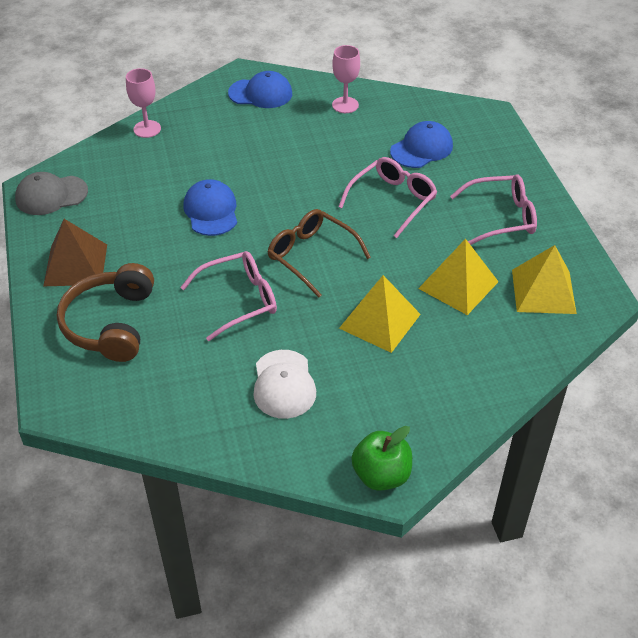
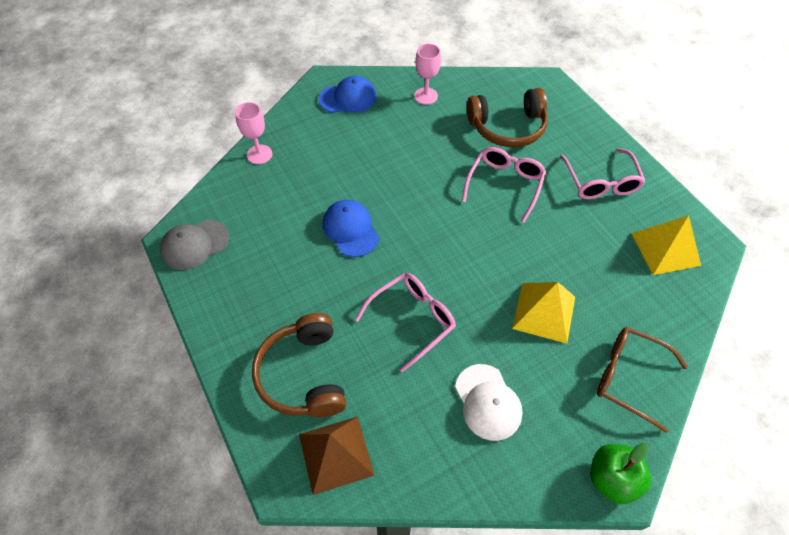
camera: 15 degrees left, 10 degrees up
(75, 265) = (246, 316): brown pyramid -> brown pyramid (336, 454)
(311, 256) = (458, 257): brown glasses -> brown glasses (629, 377)
(421, 148) = (507, 127): blue cap -> brown headphones
(458, 285) = (594, 259): yellow pyramid -> none
(501, 217) = (601, 182): pink glasses -> pink glasses turned 105 degrees clockwise

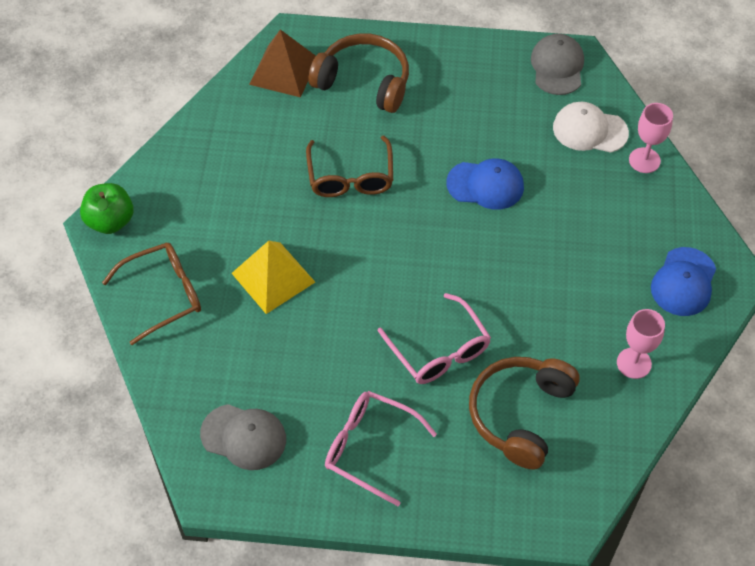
camera: 125 degrees right, 0 degrees up
(412, 320) = (350, 177): pink glasses -> brown glasses
(488, 402) = (236, 183): white cap -> white cap (589, 130)
(665, 249) = (244, 437): yellow pyramid -> grey cap

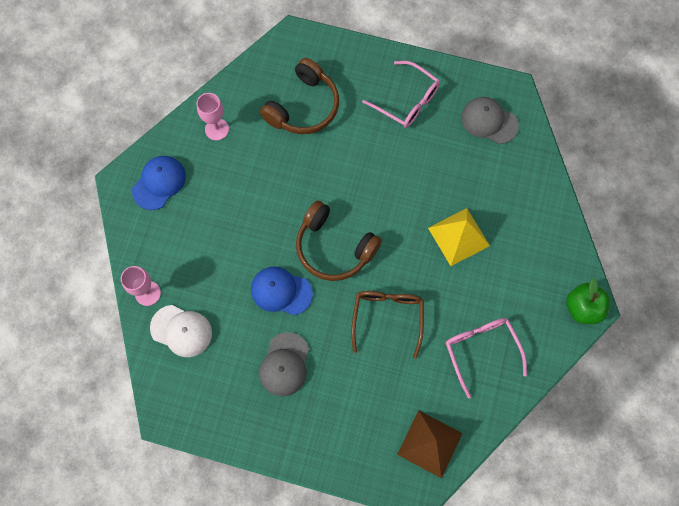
camera: 170 degrees left, 15 degrees up
(164, 295) = (541, 235): brown glasses -> none
(363, 82) = (360, 417): brown headphones -> brown headphones (334, 247)
(439, 350) = (347, 160): pink glasses -> pink glasses (481, 350)
(557, 67) = (186, 405): grey cap -> grey cap (284, 364)

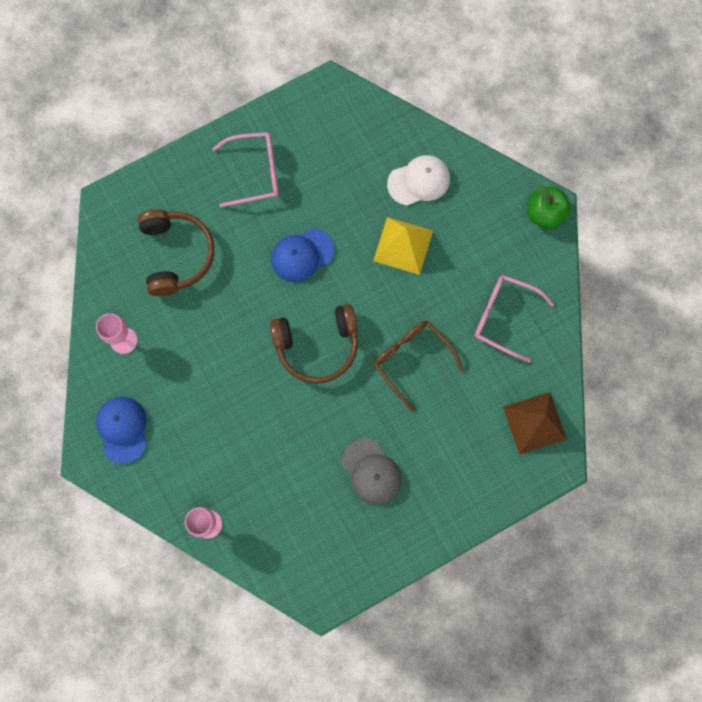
camera: 45 degrees left, 5 degrees up
(181, 331) = (265, 526): white cap -> white cap (419, 181)
(281, 291) = (311, 419): blue cap -> blue cap (302, 255)
(489, 121) = (336, 130): grey cap -> none

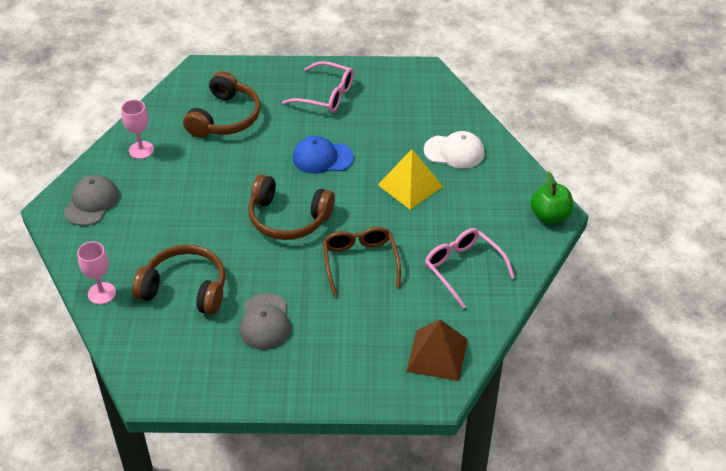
camera: 30 degrees right, 30 degrees down
(122, 429) = (91, 202): blue cap -> grey cap
(278, 477) = (185, 289): none -> brown headphones

